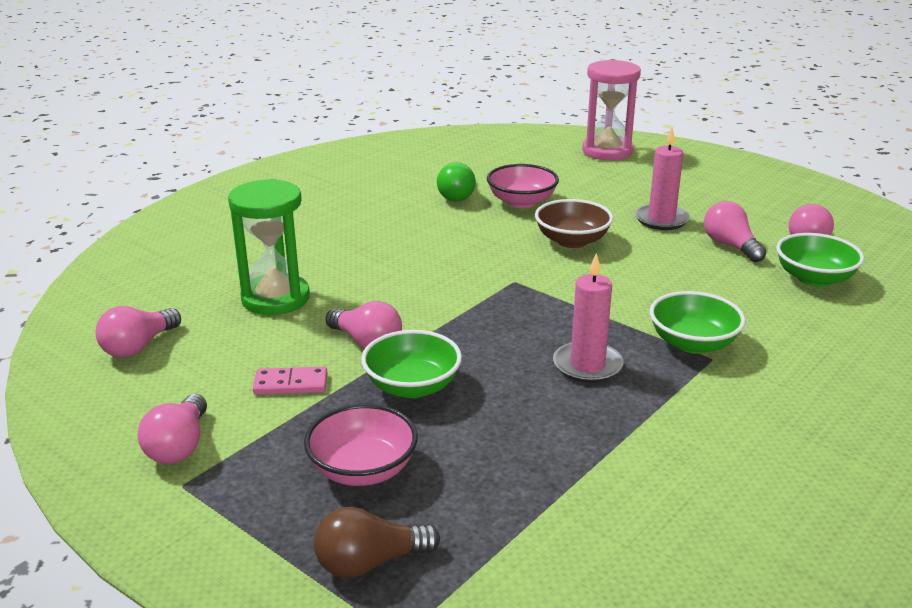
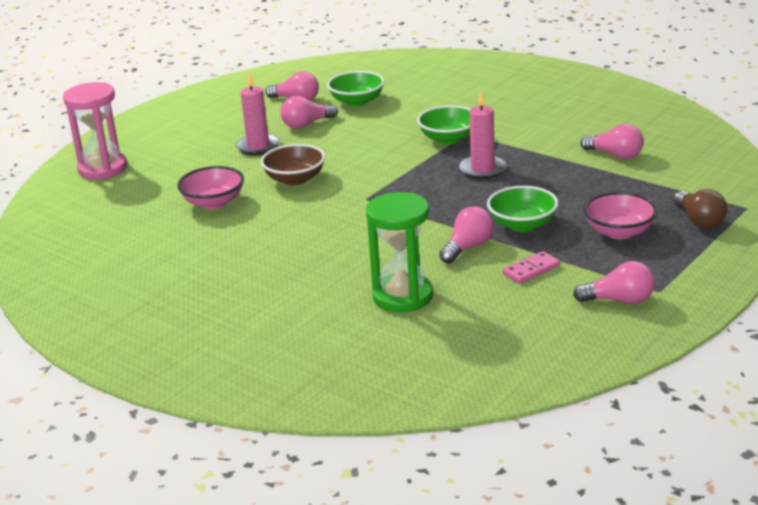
camera: 90 degrees left, 0 degrees up
(138, 346) = (493, 348): pink light bulb -> pink light bulb (615, 155)
(291, 384) = (531, 270): pink domino -> pink domino turned 60 degrees clockwise
(458, 195) = (192, 233): green light bulb -> none

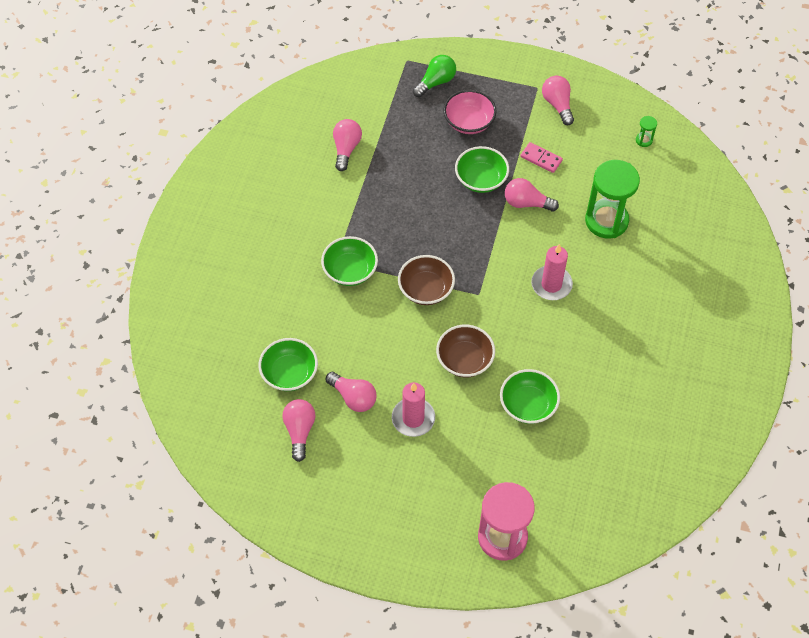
camera: 115 degrees left, 30 degrees up
(213, 202) = (528, 405): pink bowl -> green bowl
(395, 172) = (426, 289): none -> brown bowl
(483, 169) = (400, 229): pink candle -> pink candle (551, 284)
(517, 357) = (644, 140): none -> green hourglass
(699, 221) = (436, 82): brown light bulb -> green light bulb

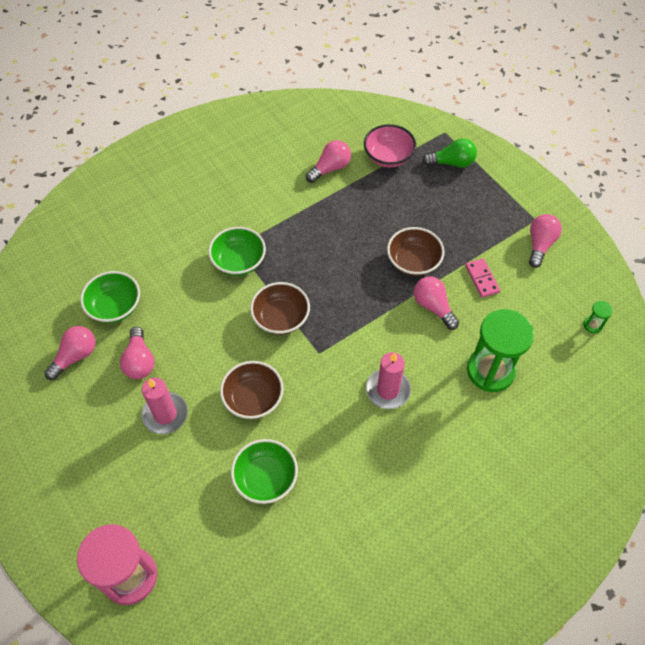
camera: 40 degrees right, 0 degrees up
(469, 122) = (448, 210): pink bowl -> pink bowl (388, 156)
(481, 179) = (413, 261): green bowl -> brown bowl

